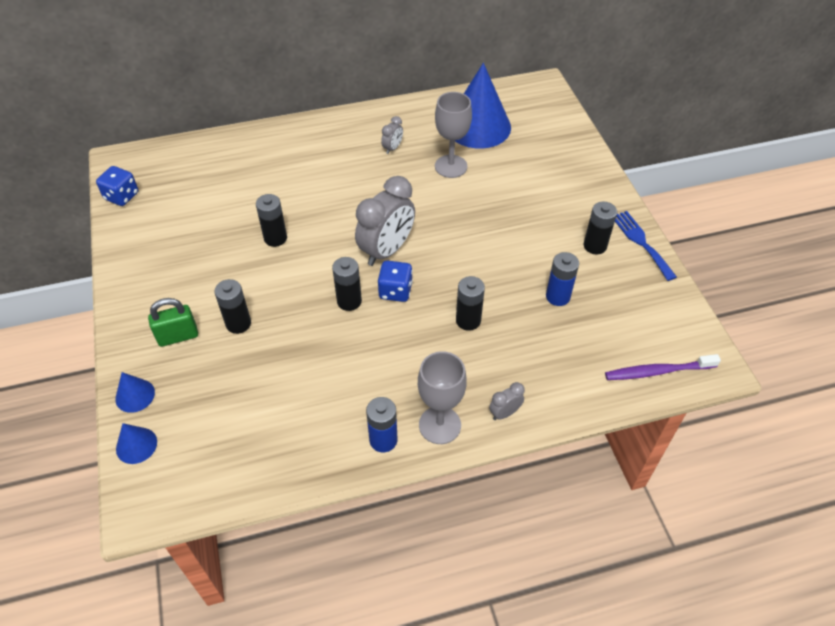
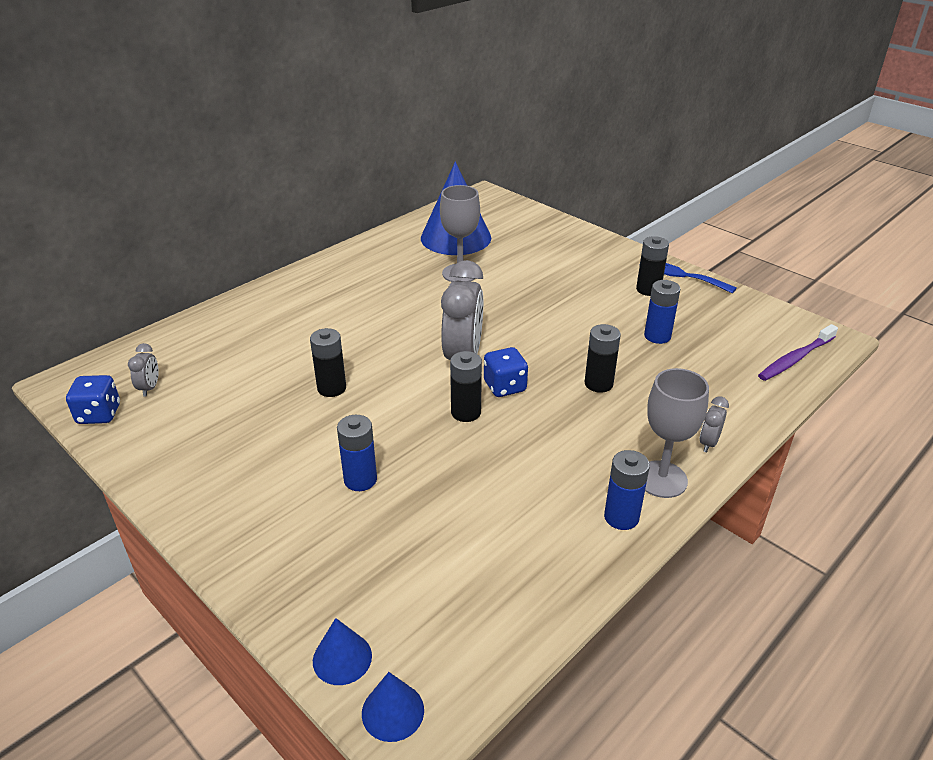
camera: 30 degrees left, 15 degrees down
(135, 395) = (292, 605): blue cone -> blue cone (393, 711)
(178, 336) = (296, 521): green padlock -> none
(238, 323) = (360, 480): black battery -> blue battery
(392, 148) = (388, 277): grey clock -> grey clock (150, 388)

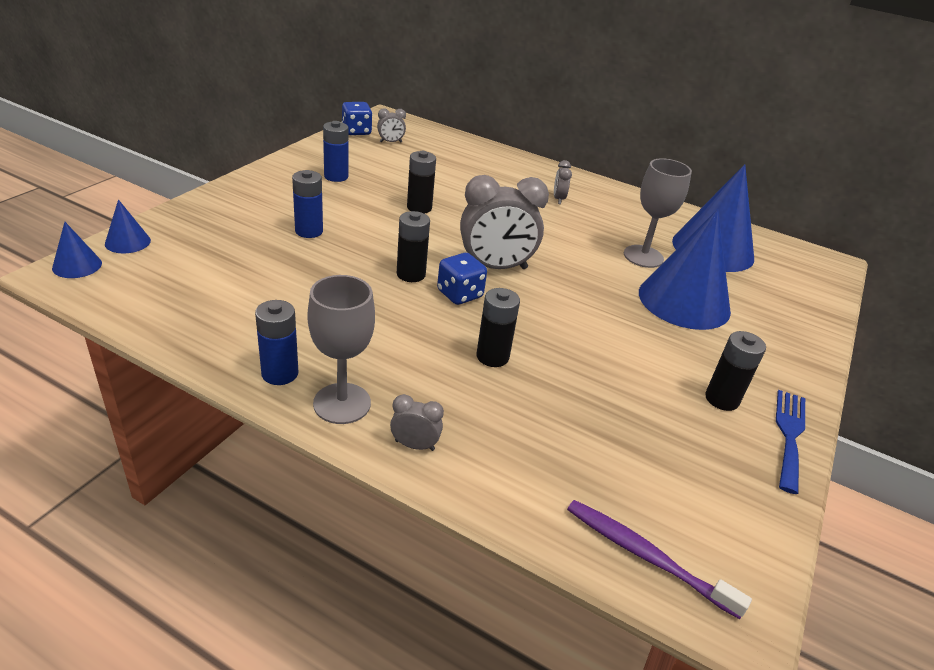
camera: 70 degrees right, 0 degrees up
(343, 294) = (558, 199): none -> grey clock
(529, 272) = (684, 301): none -> blue cone
(657, 336) = (615, 406): blue battery -> blue battery (336, 176)

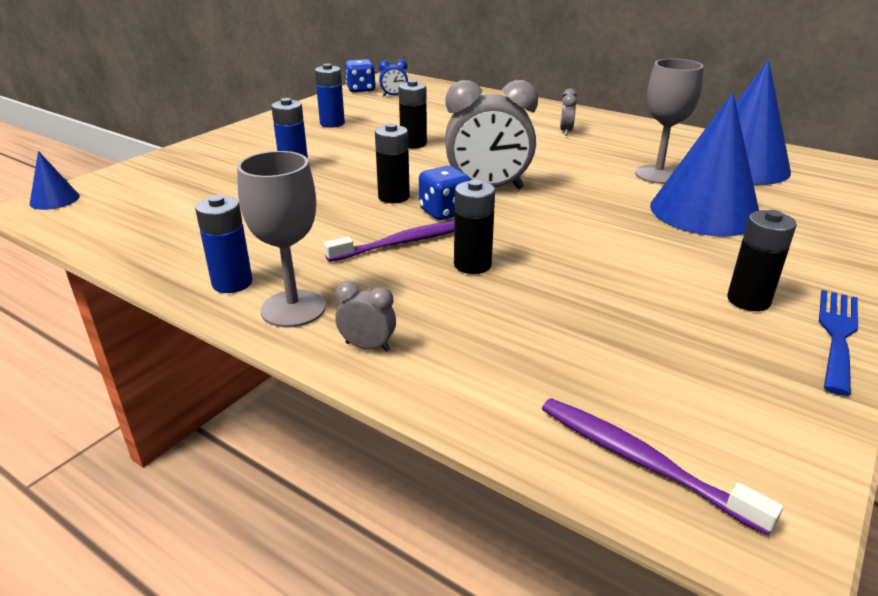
camera: 10 degrees right, 5 degrees down
(127, 242) = (110, 180): blue cone -> none
(391, 142) = (394, 96): grey clock -> blue clock
(428, 330) = (403, 243): none -> purple toothbrush

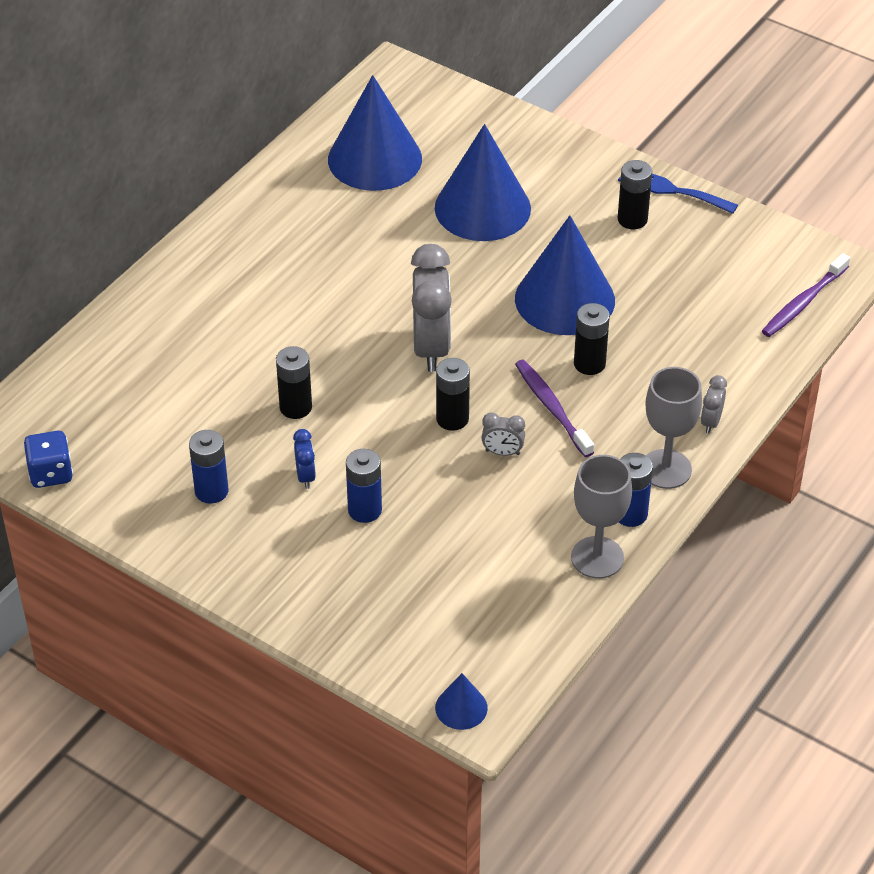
camera: 90 degrees left, 15 degrees up
(394, 96) = (89, 433): blue clock -> blue clock (305, 476)
(444, 212) = (487, 380): blue dice -> none
(566, 131) = (260, 272): grey clock -> grey clock (502, 452)
(576, 252) = (564, 299): none -> blue cone
(658, 175) = (396, 221): grey goblet -> grey goblet (597, 557)

